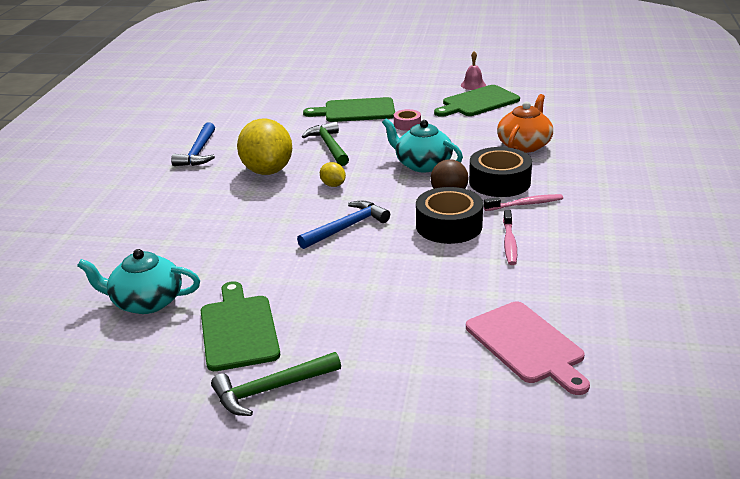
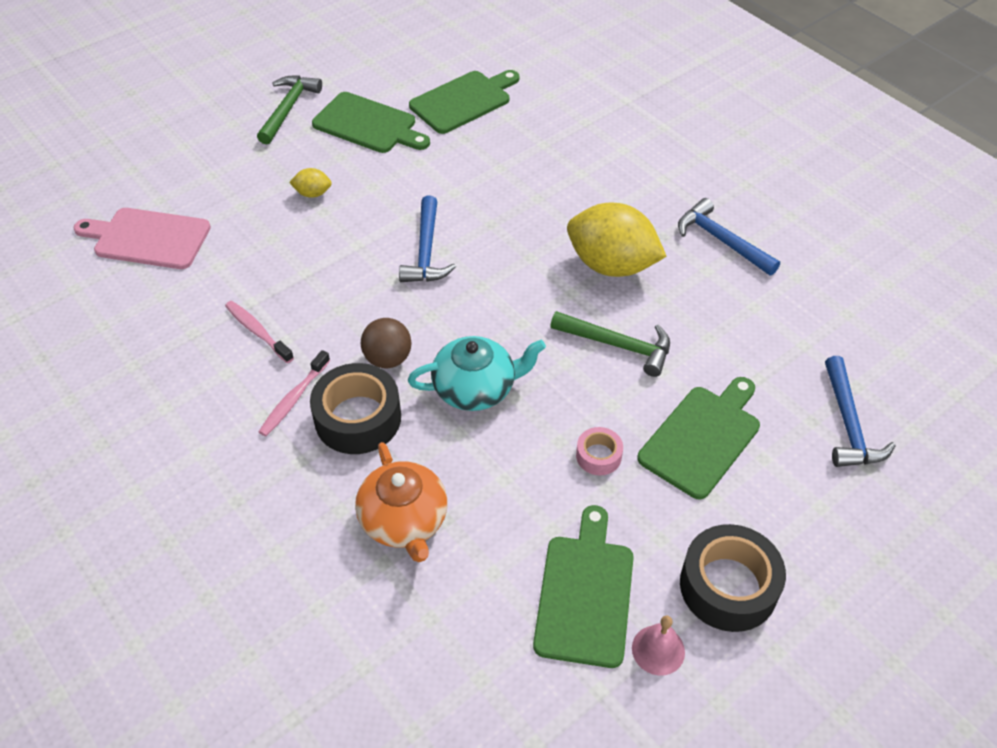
camera: 130 degrees right, 20 degrees up
(146, 302) = (463, 101): turquoise teapot -> green cutting board
(295, 91) = (848, 424): none -> blue hammer
(333, 185) = (518, 291): yellow lemon -> yellow lemon (313, 193)
(449, 226) = (337, 315): black tape -> black tape (728, 586)

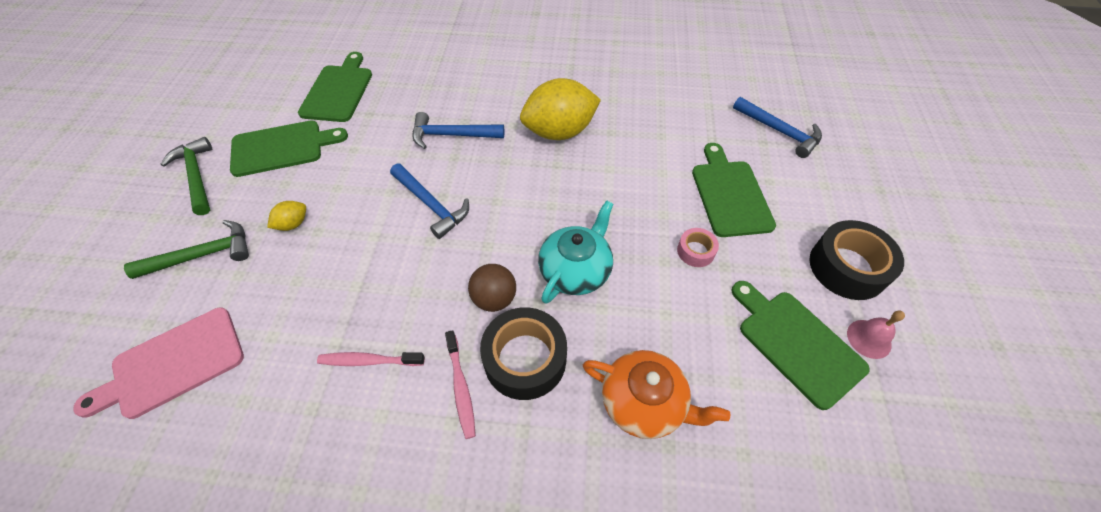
camera: 45 degrees left, 5 degrees up
(618, 345) = (622, 176): green hammer -> green hammer (202, 255)
(721, 240) = (599, 78): blue hammer -> blue hammer (452, 135)

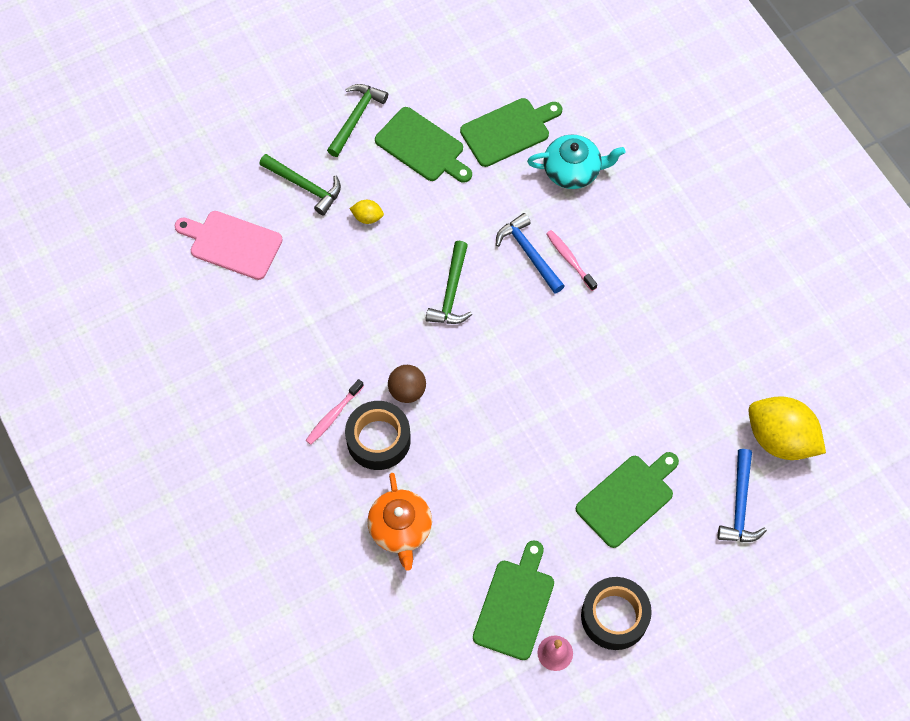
camera: 55 degrees right, 10 degrees up
(369, 361) = (312, 349): pink toothbrush -> pink toothbrush (569, 259)
(431, 205) = (451, 292): blue hammer -> green hammer
(559, 132) = (597, 330): yellow lemon -> yellow lemon (780, 439)
(576, 270) = (469, 428): turquoise teapot -> turquoise teapot (573, 170)
(695, 251) = (548, 500): pink tape -> none

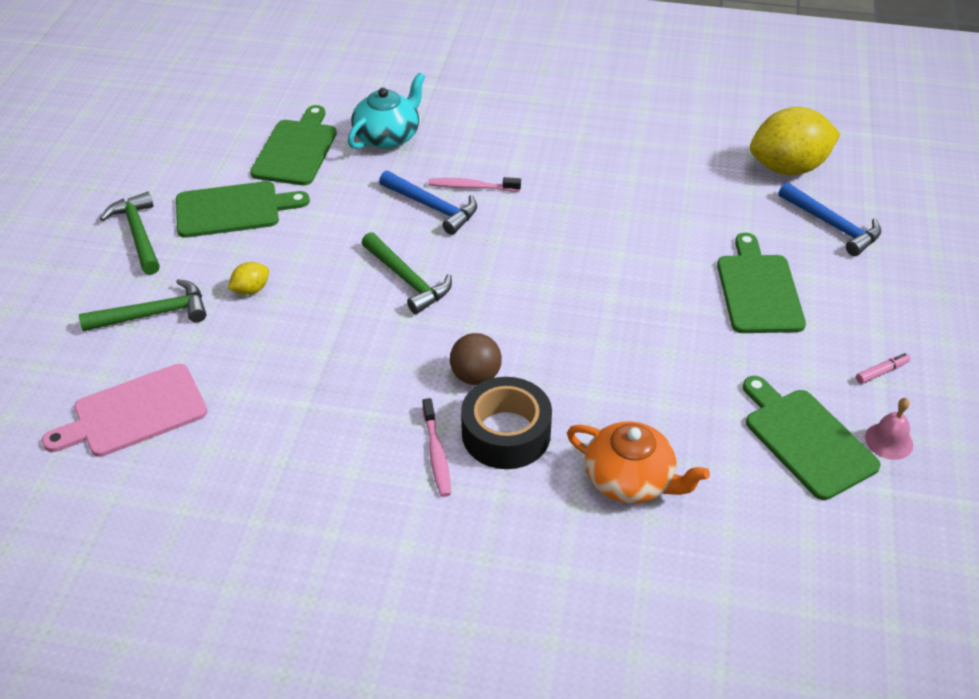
camera: 50 degrees left, 20 degrees down
(529, 253) = (433, 207): blue hammer -> blue hammer turned 150 degrees counterclockwise
(614, 616) = (881, 372): black tape -> pink marker

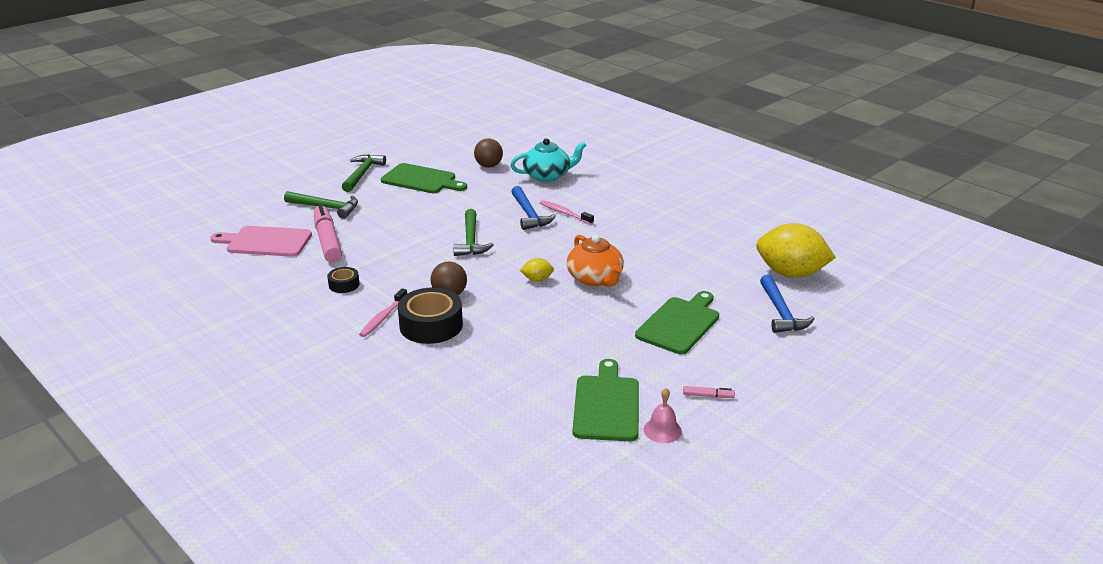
camera: 35 degrees right, 15 degrees down
(221, 368) = (327, 241): none -> pink marker
(251, 290) = (385, 215): yellow lemon -> yellow lemon (537, 279)
(296, 150) = (488, 166): green cutting board -> brown ball
(327, 428) = (344, 285): none -> black tape
(630, 480) = (471, 375): orange teapot -> orange teapot (595, 278)

